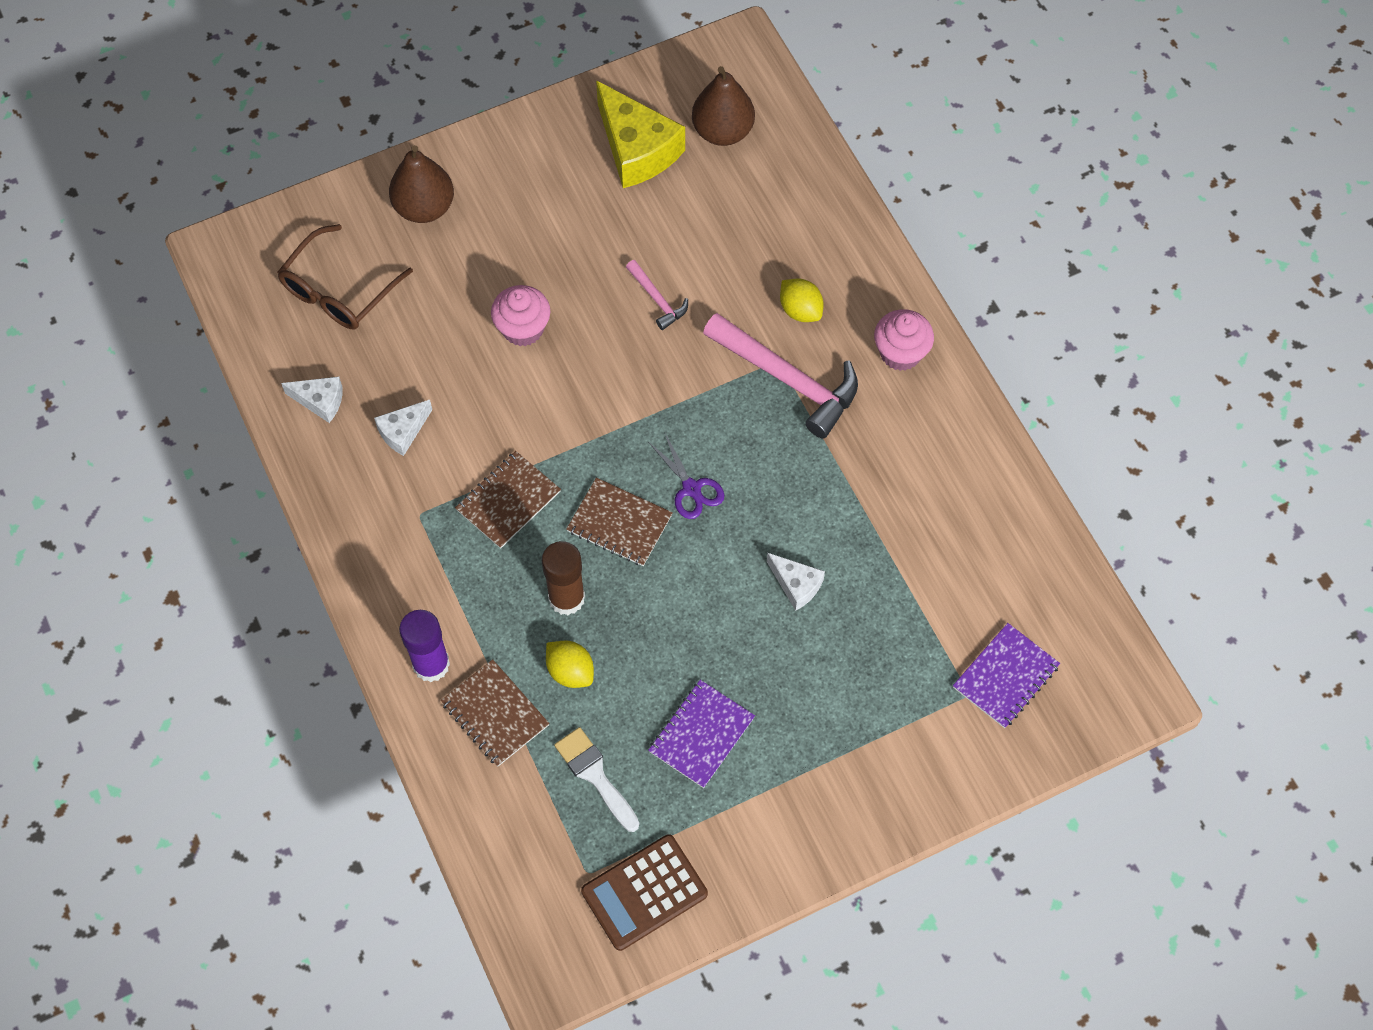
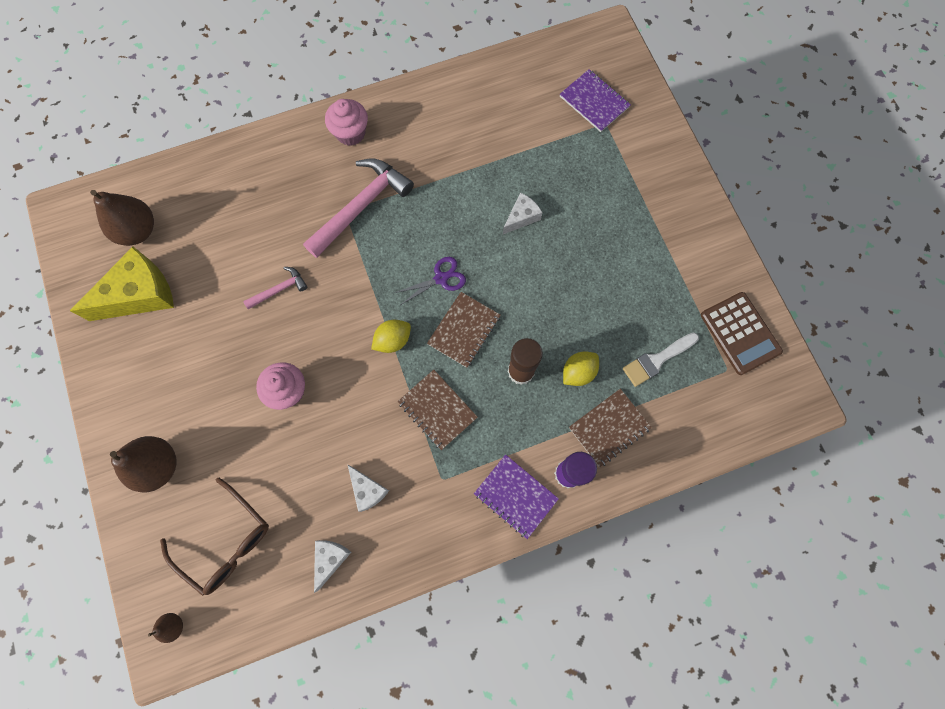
camera: 85 degrees left, 10 degrees up
(247, 254) = (173, 625): none -> brown pear
(701, 735) = (628, 287): purple notebook -> purple notebook (515, 496)
(800, 310) = (305, 193): yellow lemon -> yellow lemon (393, 340)

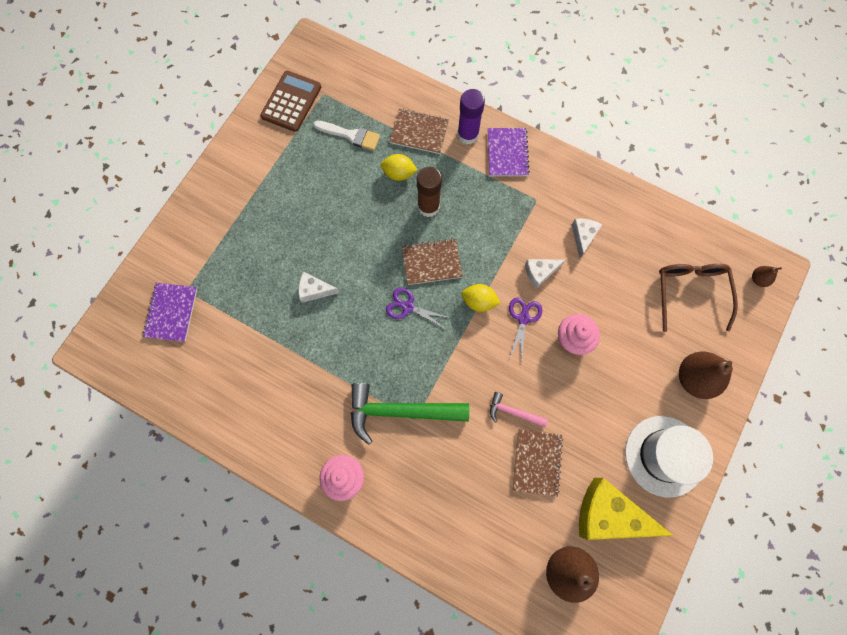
camera: 130 degrees left, 0 degrees up
(132, 377) = (664, 456): none -> white hat
(330, 559) = (639, 224): white cheese -> white cheese (540, 272)
(344, 365) = (523, 318): none -> purple scissors
(361, 206) = (400, 411): pink hammer -> green hammer
(437, 410) = (498, 236): brown notebook -> brown notebook (536, 462)

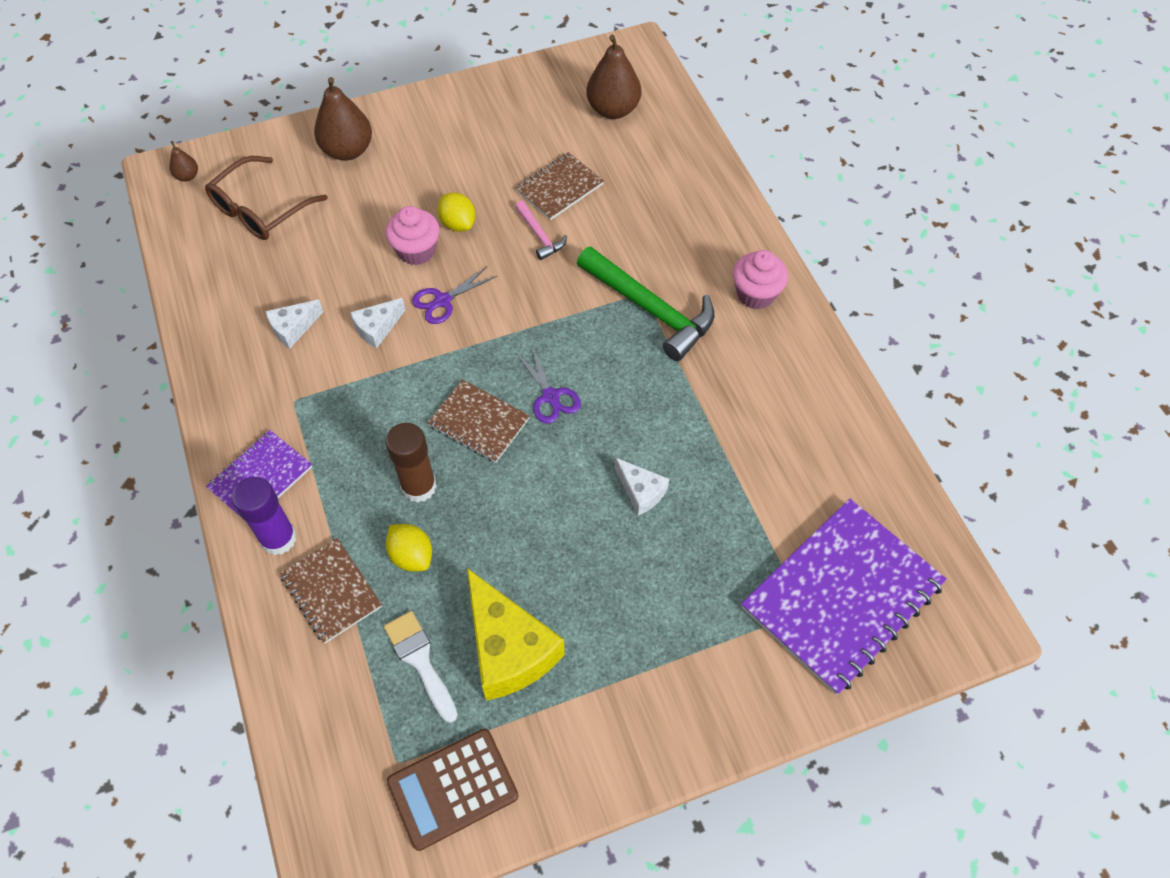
camera: 140 degrees left, 15 degrees down
(171, 312) = (841, 596): purple notebook -> purple notebook, size x1.87
(479, 301) = (470, 347): yellow lemon -> yellow lemon (458, 224)
(540, 272) = (377, 328): white cheese -> white cheese turned 120 degrees clockwise
(609, 514) = (537, 118): yellow cheese -> yellow cheese (508, 648)
(664, 456) = (444, 121): white hat -> none

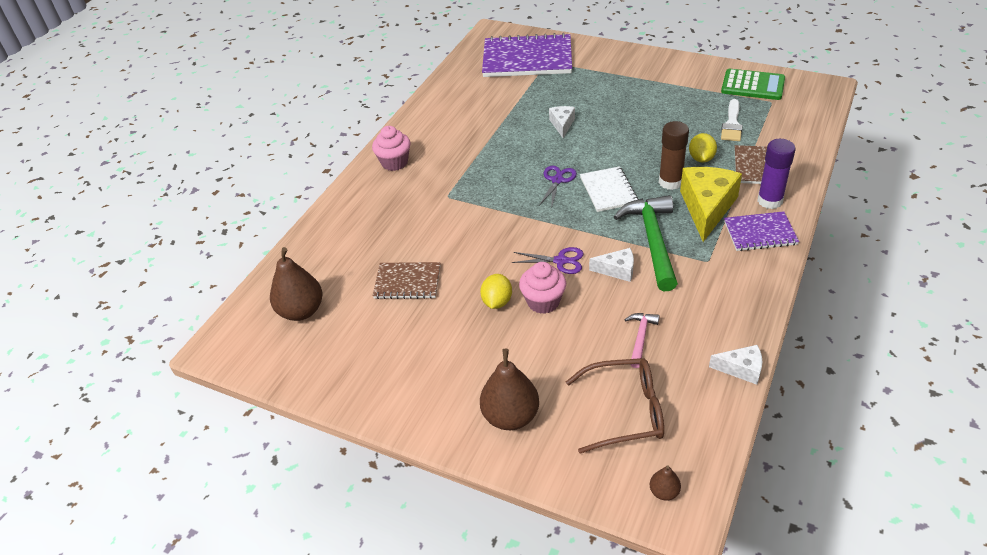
camera: 130 degrees left, 15 degrees down
(293, 328) = (673, 303): white cheese -> white cheese (741, 369)
(453, 789) = (753, 85): brown calculator -> green calculator
(479, 422) = (608, 190): brown notebook -> white notebook
(508, 648) = (686, 109): yellow cheese -> yellow cheese (707, 208)
(540, 236) = (458, 261): pink hammer -> pink hammer (640, 337)
(651, 309) = (454, 187): green hammer -> green hammer (652, 240)

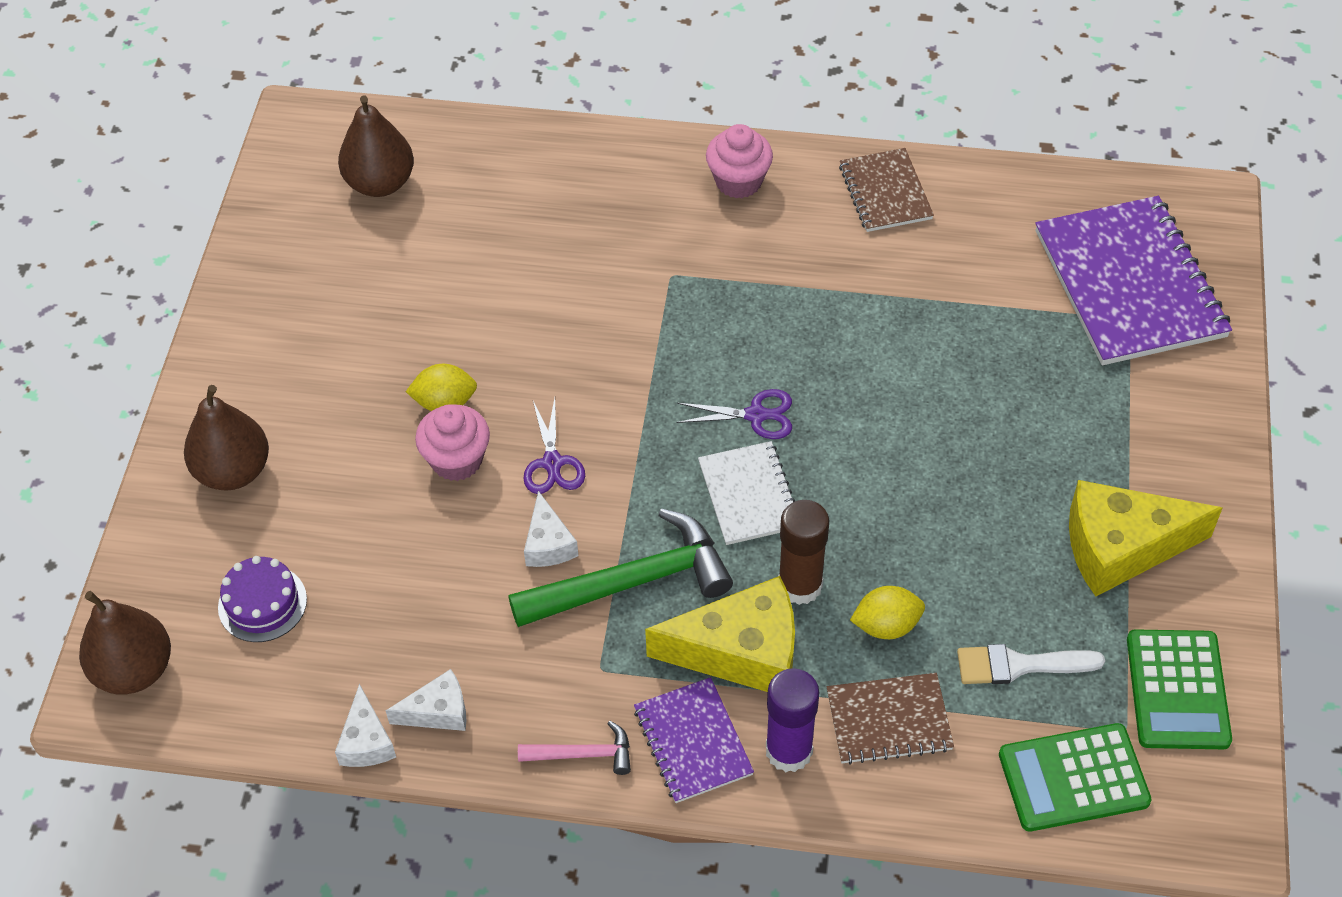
camera: 70 degrees right, 10 degrees up
(407, 282) = (463, 283): brown notebook -> brown notebook (885, 192)
(562, 124) = (924, 388): white cheese -> white cheese (438, 711)
(608, 190) = (749, 495): white notebook -> white notebook turned 75 degrees counterclockwise
(625, 411) = (262, 603): brown glasses -> purple cake
(640, 337) = (406, 599): pink hammer -> pink hammer (583, 754)
(664, 492) = (134, 670): brown pear -> brown pear, size x2.10
(674, 86) = (1121, 548): none -> yellow cheese
(795, 119) = (1073, 778): none -> green calculator

